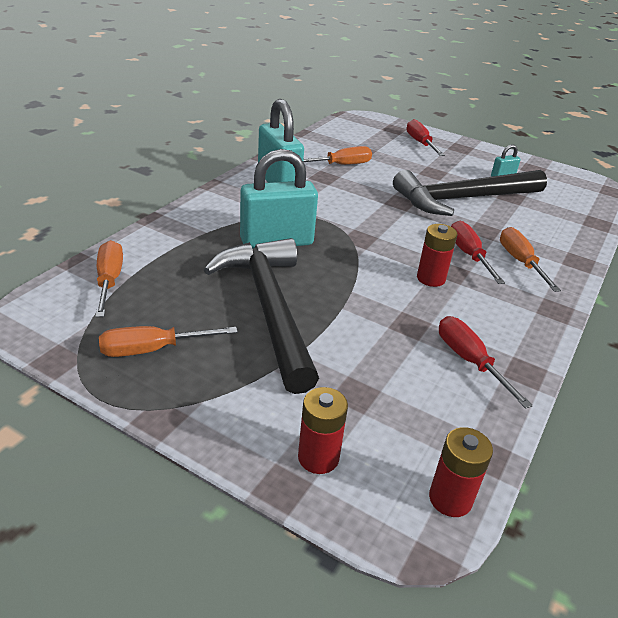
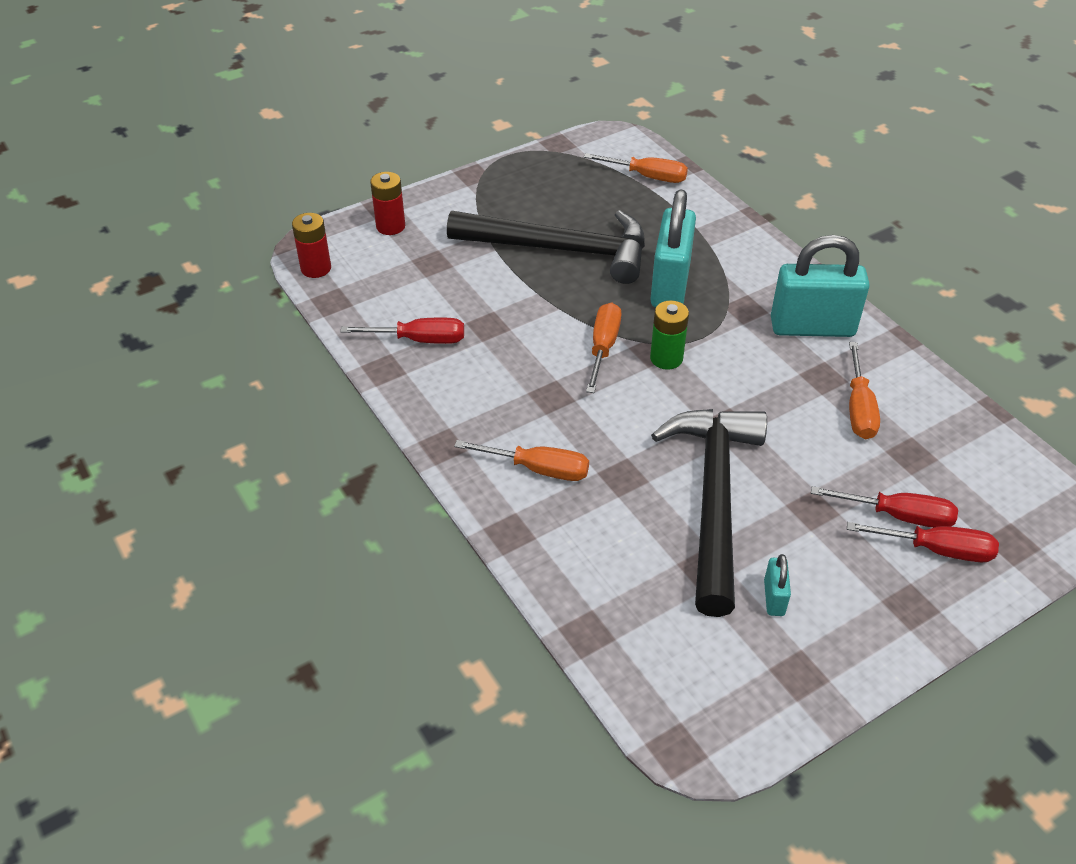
camera: 120 degrees right, 10 degrees up
(151, 350) = (543, 182): orange screwdriver -> orange screwdriver (603, 347)
(362, 231) = (666, 358): none -> green battery
(431, 278) = (548, 372): red battery -> none
(468, 255) = (575, 428): red screwdriver -> red screwdriver (899, 516)

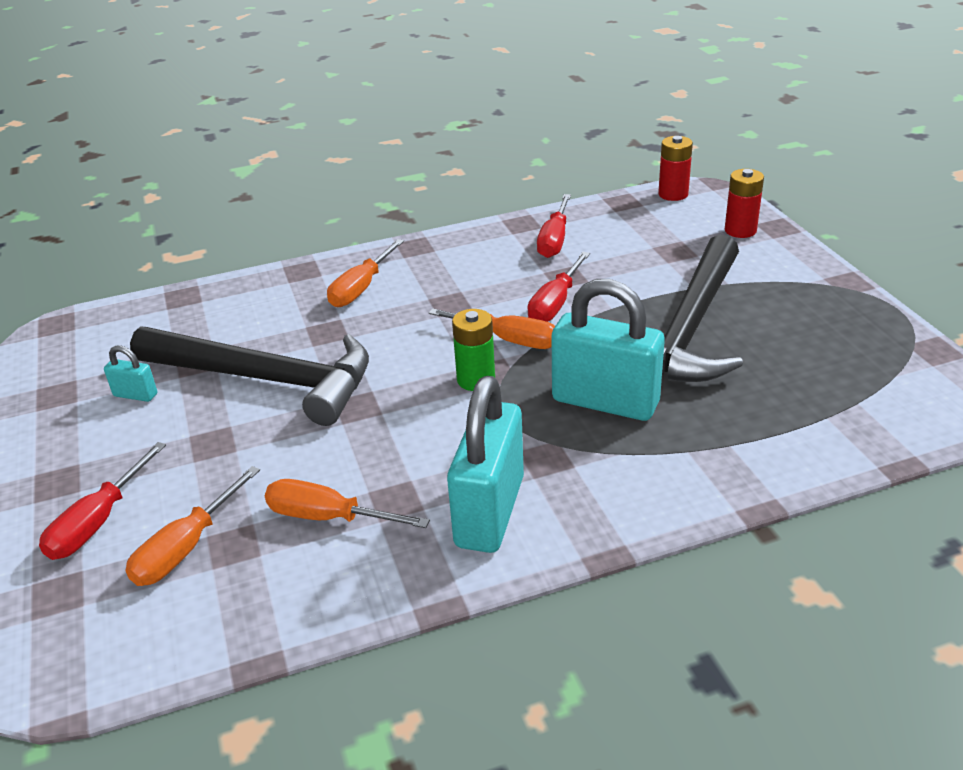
camera: 105 degrees right, 10 degrees down
(648, 177) = (858, 419): orange screwdriver -> orange screwdriver (185, 548)
(899, 516) = (159, 505): red screwdriver -> red screwdriver (555, 304)

